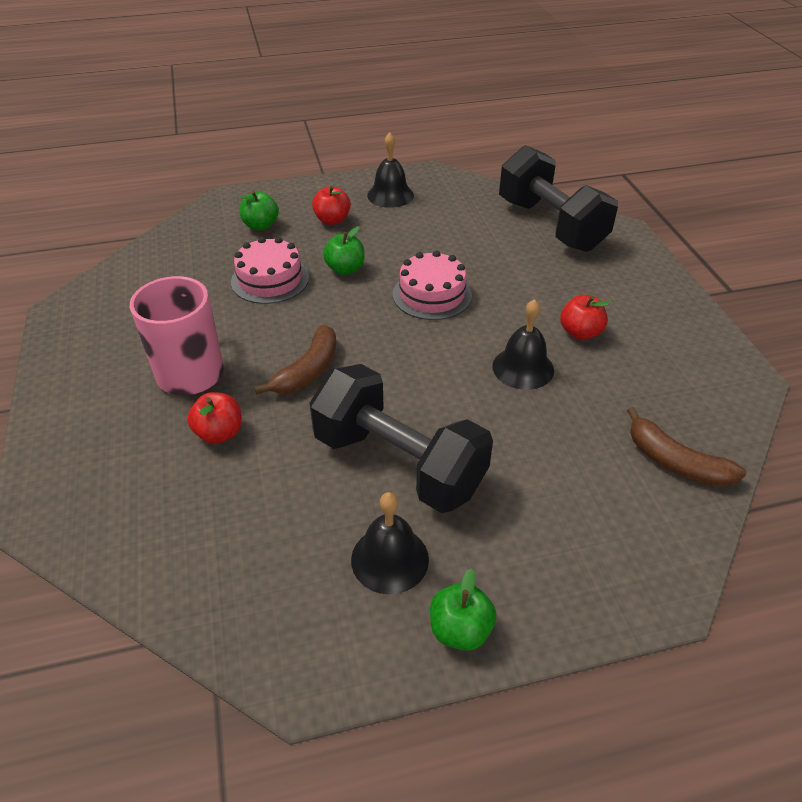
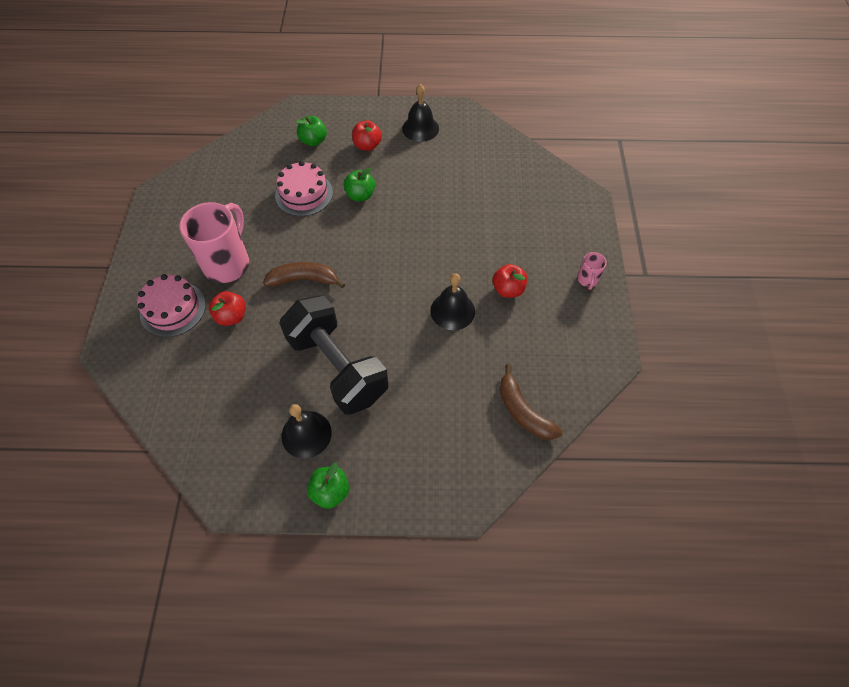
camera: 15 degrees right, 15 degrees up
(308, 370) = (304, 279): brown banana -> brown banana turned 135 degrees counterclockwise
(432, 294) = (414, 232): pink cake -> pink cake (173, 309)
(550, 225) = (533, 183): black dumbbell -> none
(669, 306) = (587, 280): none -> pink mug

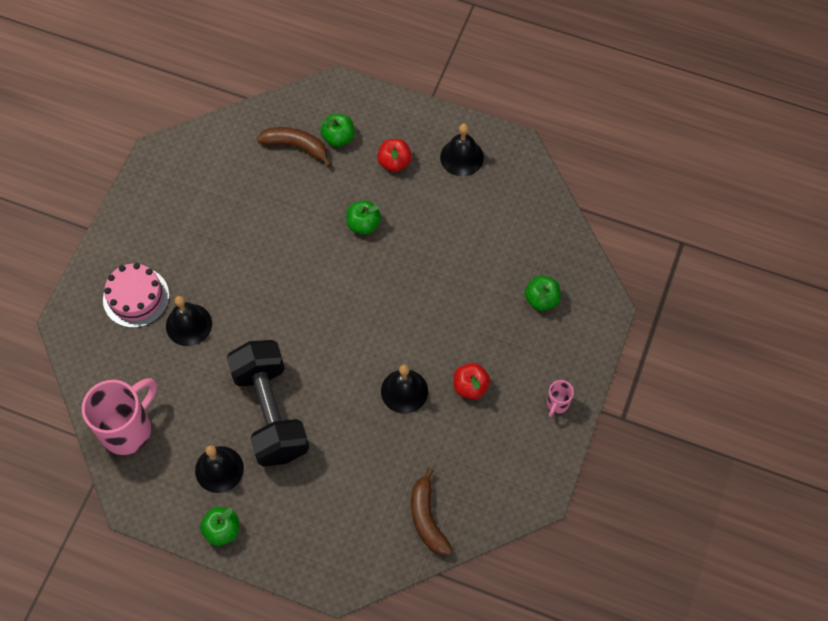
camera: 20 degrees right, 5 degrees up
(228, 263) = (202, 263): pink mug -> pink mug (127, 429)
(232, 316) = (189, 324): red apple -> black bell
(304, 194) = (305, 204): pink cake -> none
(304, 279) = (271, 307): brown banana -> brown banana (296, 147)
(533, 207) = (541, 299): none -> green apple

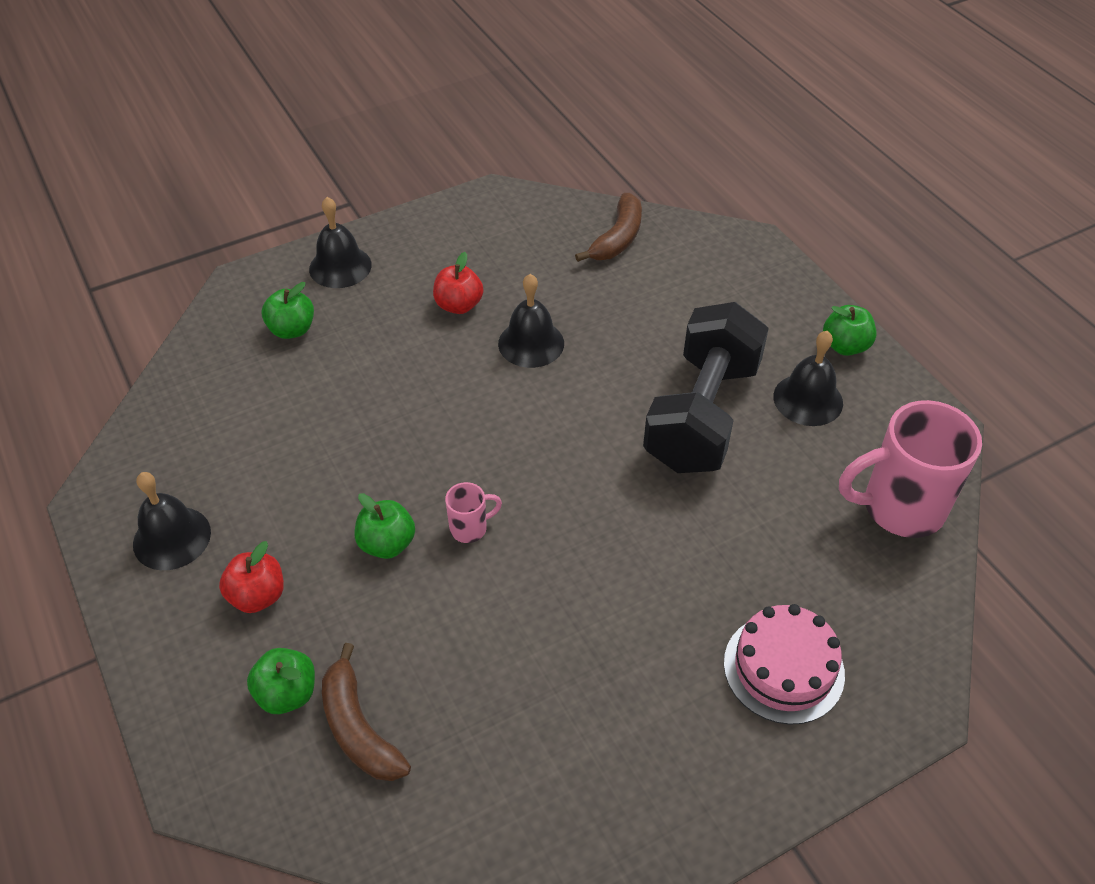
camera: 140 degrees left, 15 degrees down
(189, 324) = (731, 578): black bell -> black bell (340, 266)
(557, 404) = (393, 243): pink mug -> pink mug (470, 528)

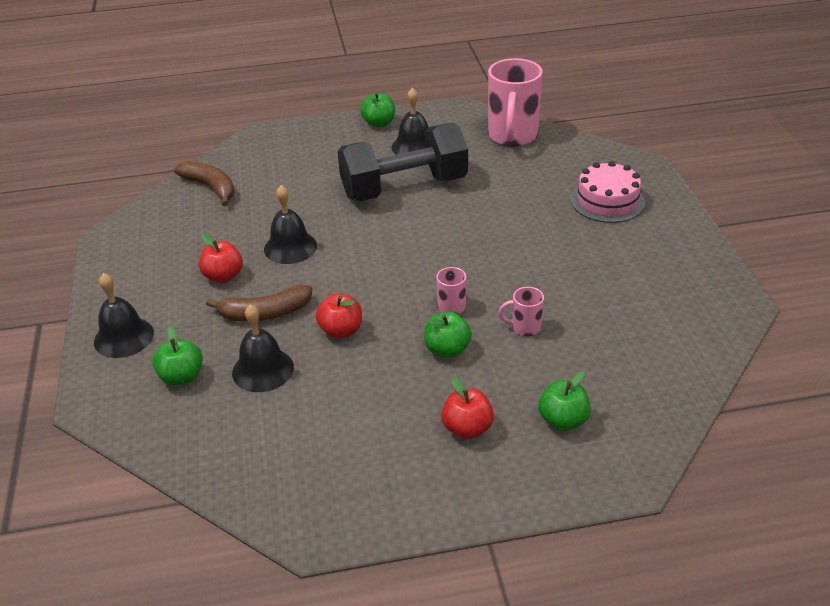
camera: 70 degrees left, 10 degrees down
(172, 538) = (383, 479): black bell -> black bell (263, 370)
(359, 728) = (602, 385): brown banana -> brown banana (265, 313)
(395, 434) = (341, 331): none -> red apple
(450, 617) = (525, 327): none -> pink mug
(702, 415) = (404, 188): black dumbbell -> black dumbbell turned 60 degrees counterclockwise

